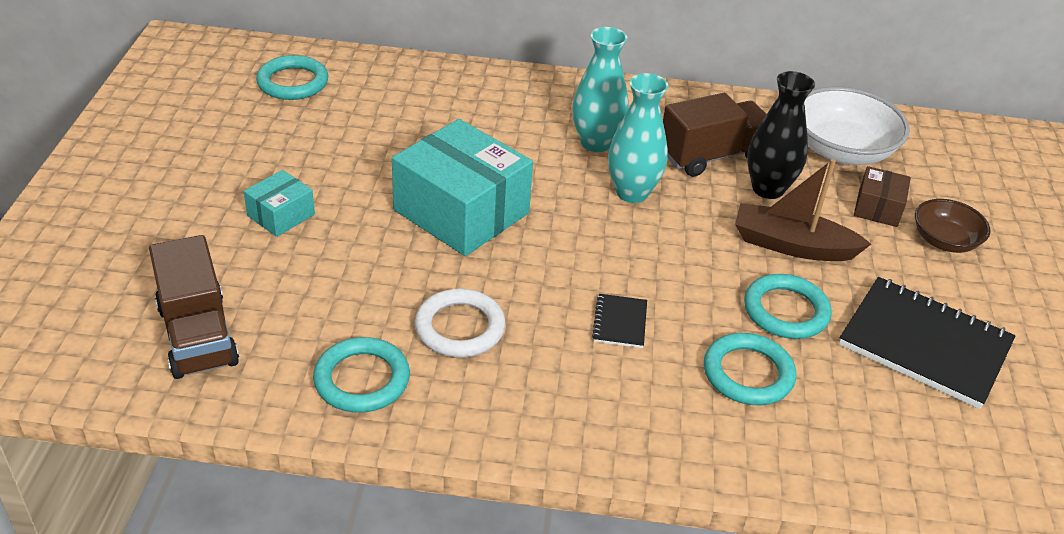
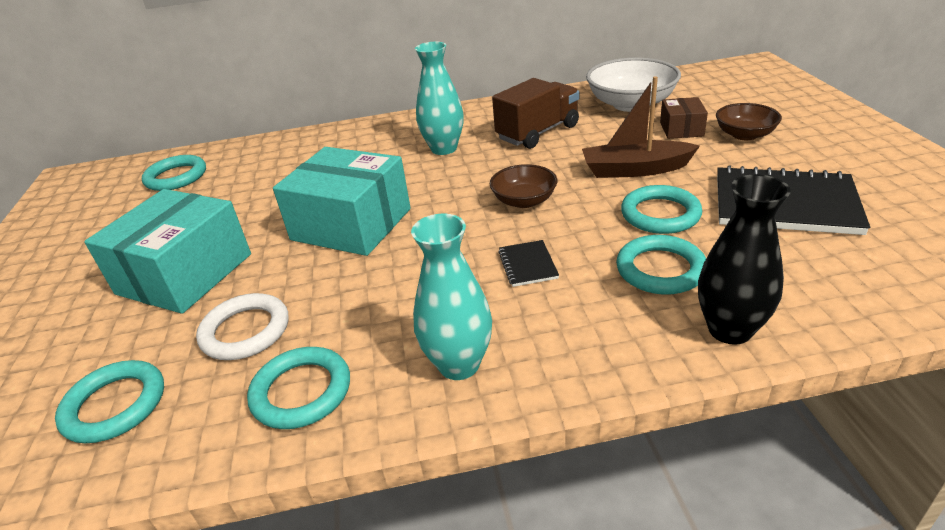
camera: 10 degrees left, 5 degrees down
(198, 335) = (115, 405): brown truck -> turquoise ring
(281, 215) = (185, 274): turquoise box -> turquoise box, size x2.08
(460, 328) = (384, 314): white ring -> white ring (245, 331)
(632, 192) = (489, 171): turquoise vase -> turquoise vase (459, 364)
(652, 244) = (524, 201): none -> brown bowl
(768, 189) = (592, 140): black vase -> black vase (729, 330)

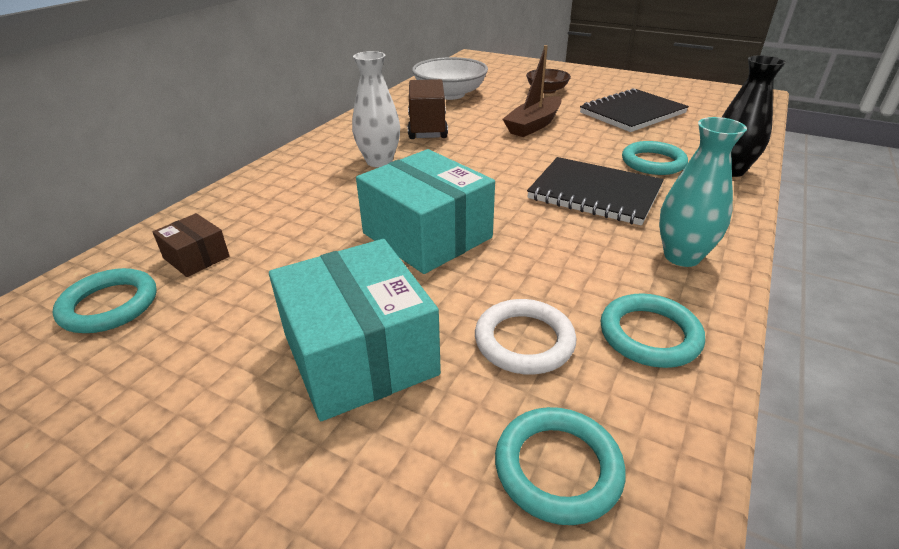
camera: 55 degrees left, 0 degrees up
(351, 224) = (427, 235): turquoise box -> turquoise box turned 75 degrees clockwise
(444, 149) = (379, 161): turquoise vase -> white vase
(524, 201) = (512, 165): brown bowl -> none
(527, 265) = (594, 193): black notebook -> black notebook, size x2.23
(660, 214) = (595, 140): turquoise ring -> none
(681, 129) = (510, 98): brown box -> brown box (196, 257)

